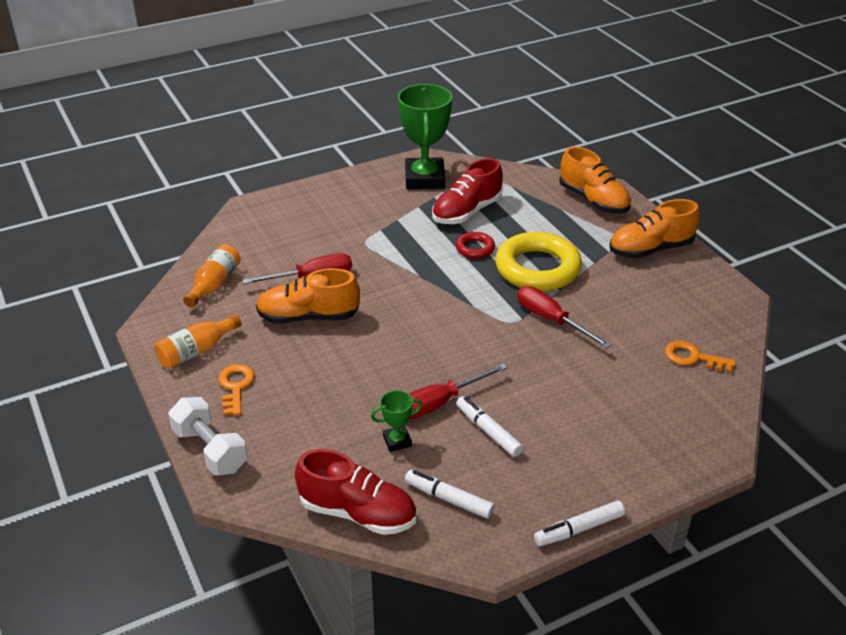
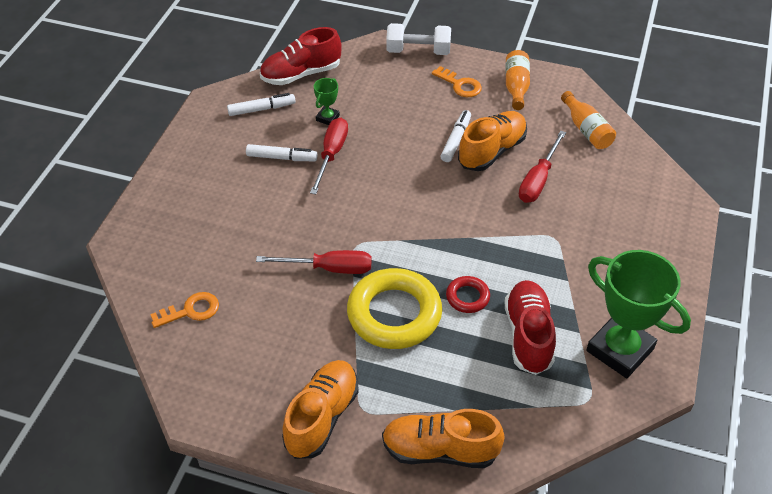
camera: 135 degrees right, 10 degrees up
(579, 529) = (173, 139): white marker -> white marker (456, 140)

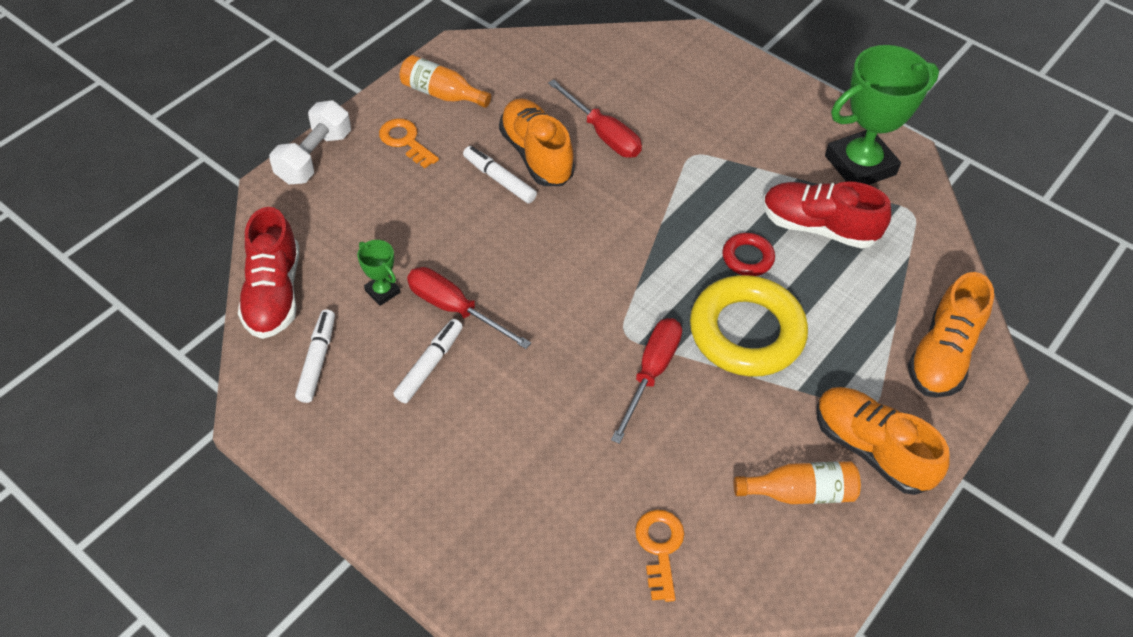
camera: 70 degrees left, 5 degrees up
(460, 85) = (405, 141): orange key -> orange key turned 105 degrees counterclockwise
(586, 130) = (547, 65): orange bottle -> orange bottle (800, 492)

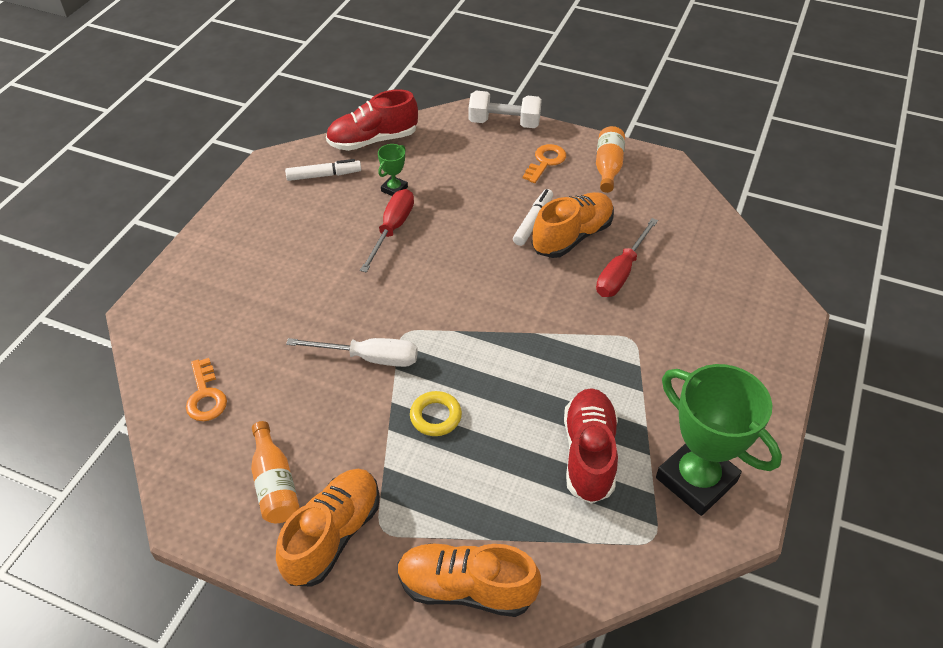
camera: 75 degrees right, 5 degrees down
(429, 365) = (337, 229): white marker -> none
(651, 373) = (369, 358): red screwdriver -> white screwdriver
(660, 548) = (205, 396): orange key -> orange key turned 90 degrees clockwise
(746, 332) = (435, 416): yellow ring -> yellow ring, size x0.47
(747, 258) = (523, 403): red ring -> none

